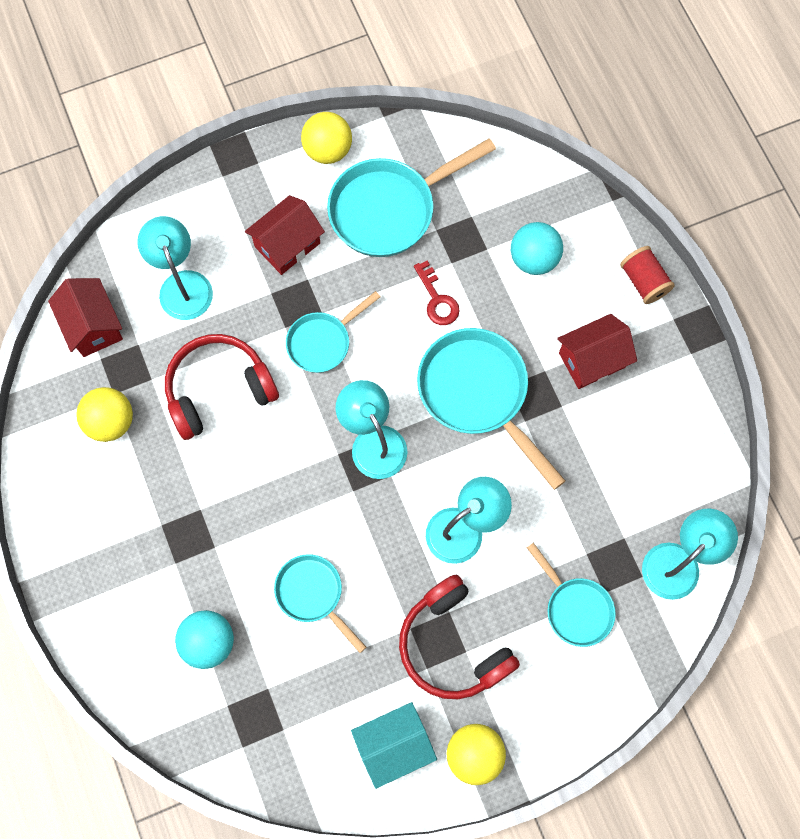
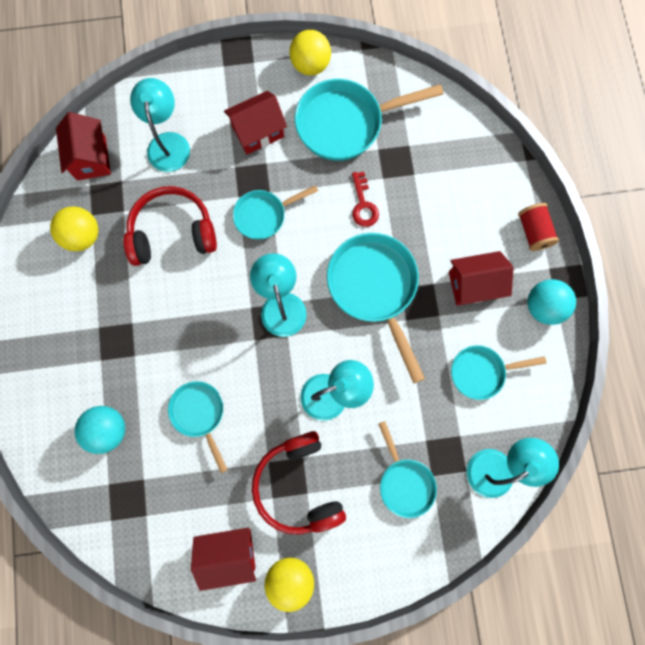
camera: 15 degrees right, 5 degrees up
(394, 745) = (229, 552): turquoise house -> red house
(533, 259) = (449, 191): turquoise ball -> turquoise ball (543, 306)
(628, 458) = (481, 372): none -> turquoise pan

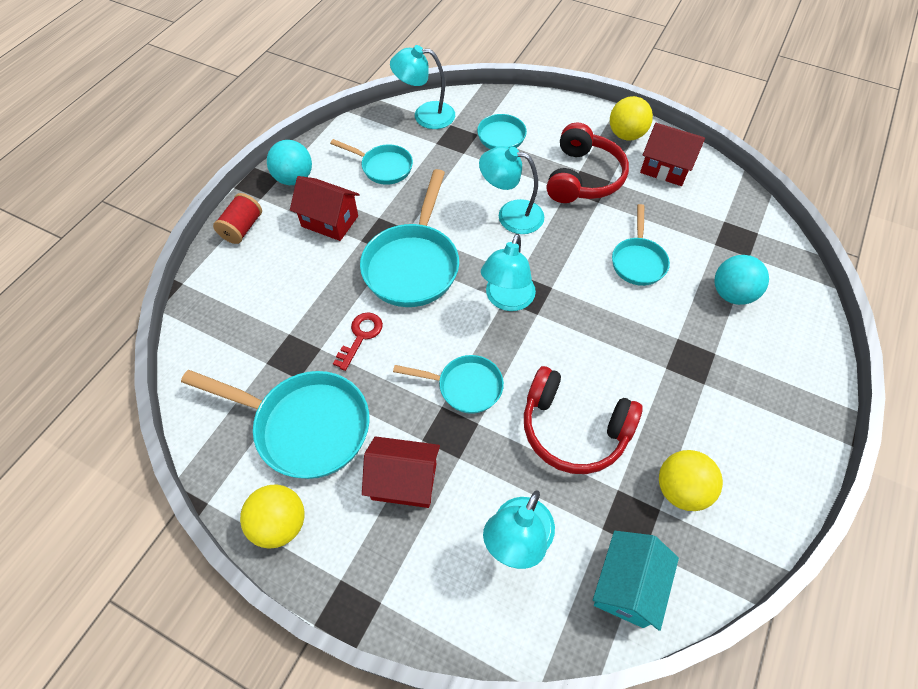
camera: 145 degrees left, 20 degrees down
(91, 158) = (626, 585): red house -> turquoise house

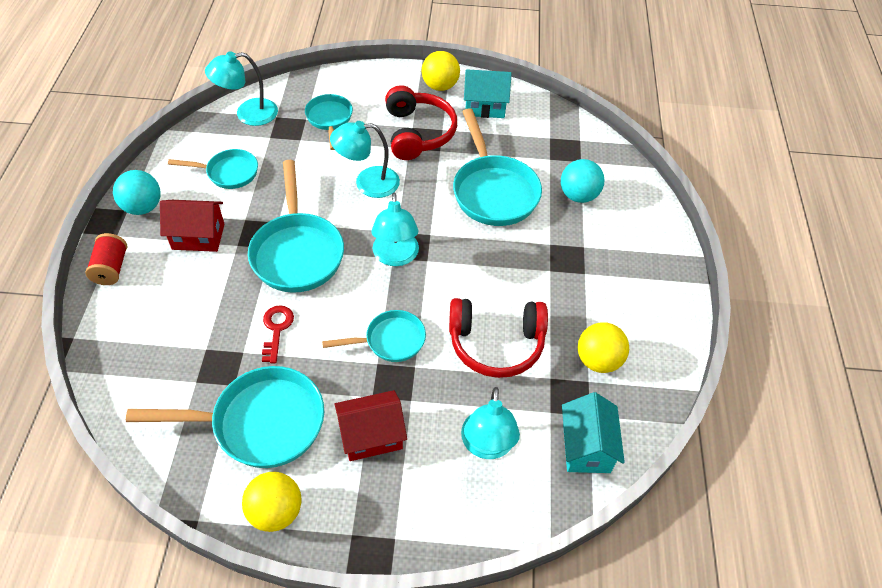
camera: 25 degrees left, 5 degrees down
(638, 261) = (493, 191): turquoise pan -> turquoise pan, size x1.71
(665, 168) = (485, 106): red house -> turquoise house

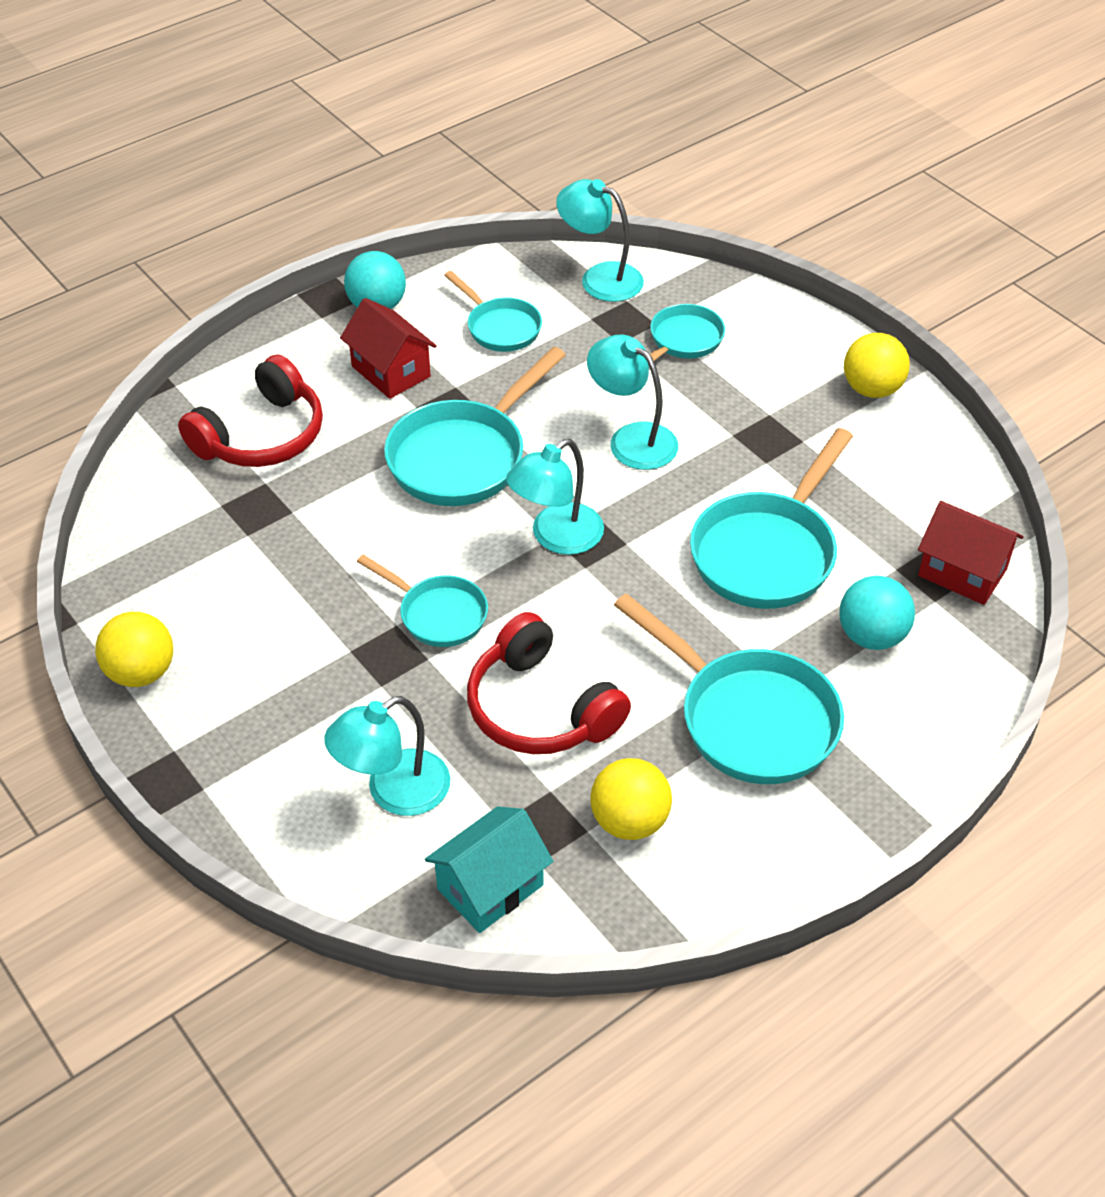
camera: 50 degrees right, 5 degrees down
(111, 268) = (279, 345): red spool -> none
(260, 423) = (225, 586): turquoise pan -> turquoise pan (749, 718)
(276, 329) = (347, 515): red key -> none
(371, 436) = (302, 684): red house -> red house (962, 572)
(418, 133) = (767, 425): red headphones -> red headphones (262, 436)
(485, 106) = (897, 451): turquoise house -> none

